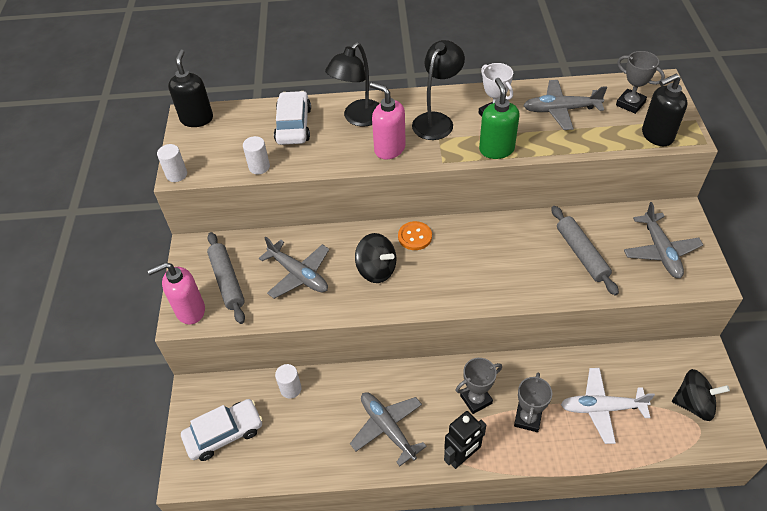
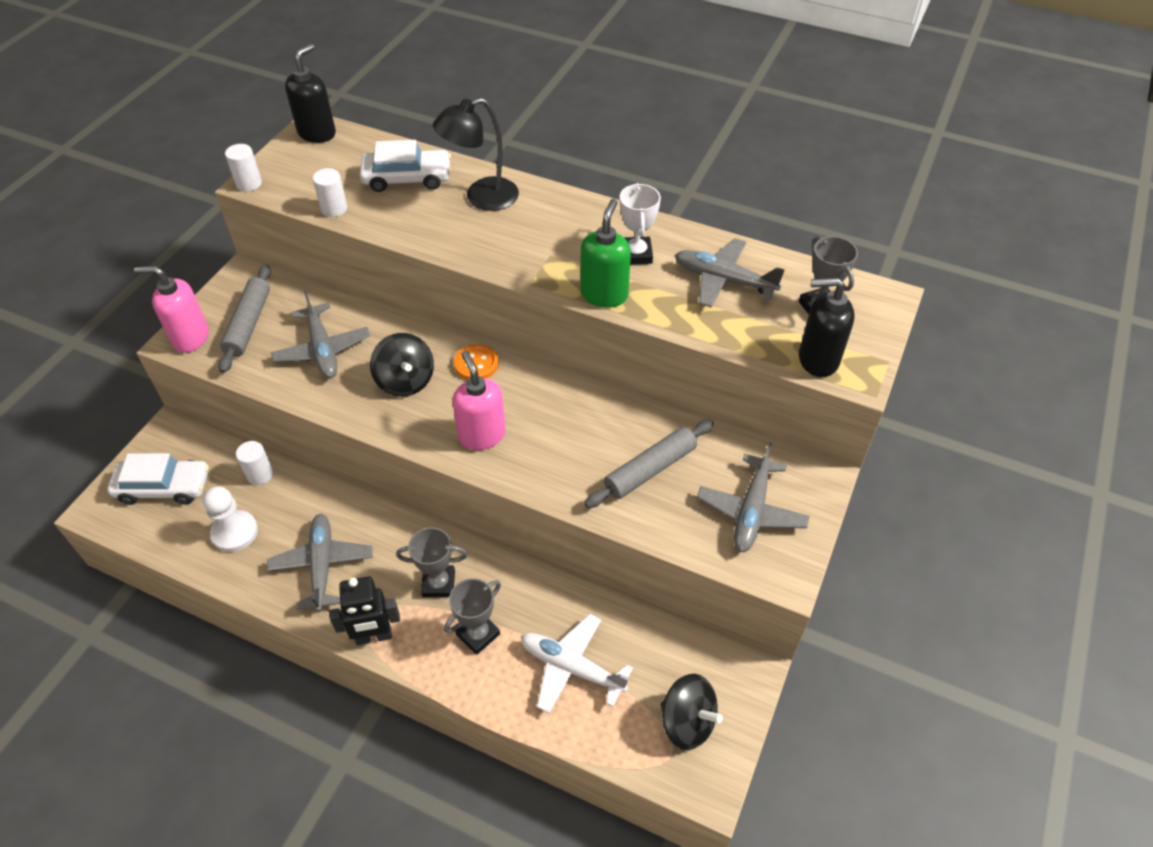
camera: 25 degrees right, 0 degrees up
(293, 125) = (407, 178): white car -> white car turned 60 degrees clockwise
(305, 438) = (235, 532): none -> white pawn
(389, 148) = (485, 244): pink soap dispenser -> pink soap dispenser (482, 435)
(437, 120) = (565, 234): black lamp -> none
(581, 254) = (650, 469): grey rolling pin -> grey rolling pin turned 45 degrees clockwise

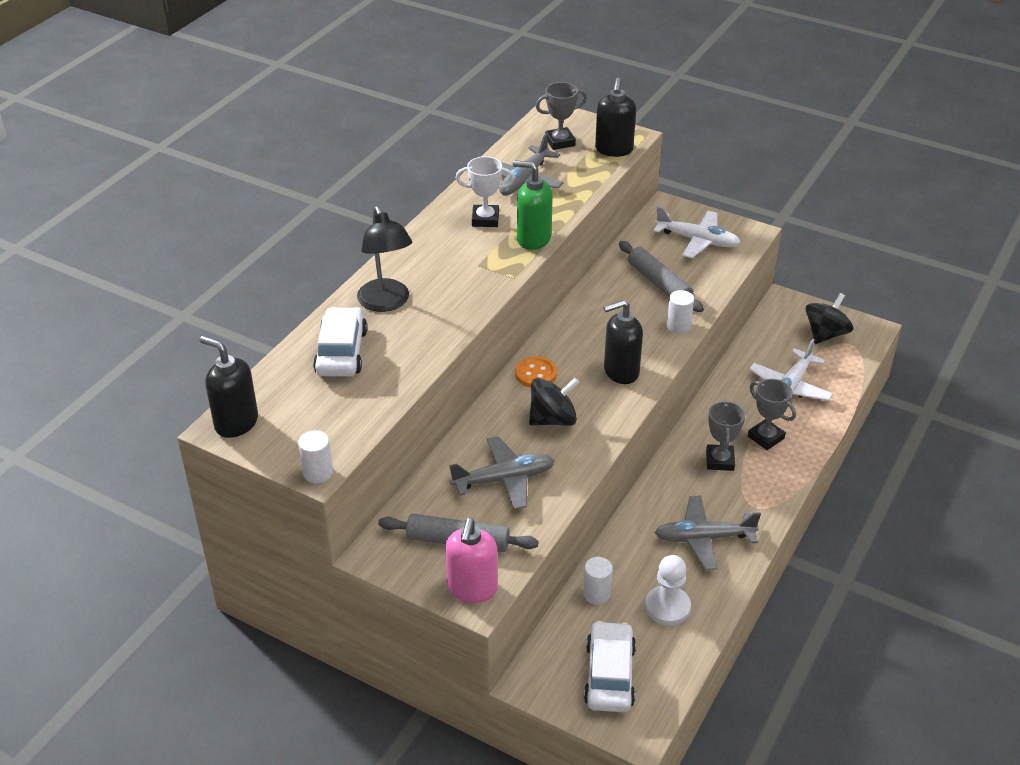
camera: 85 degrees left, 10 degrees down
(334, 209) = (380, 402): white cylinder -> white cylinder (678, 326)
(374, 636) = (773, 500): black robot -> none
(482, 435) = (621, 372): pink soap dispenser -> black soap dispenser
(751, 511) = (697, 240): grey plane -> white plane

